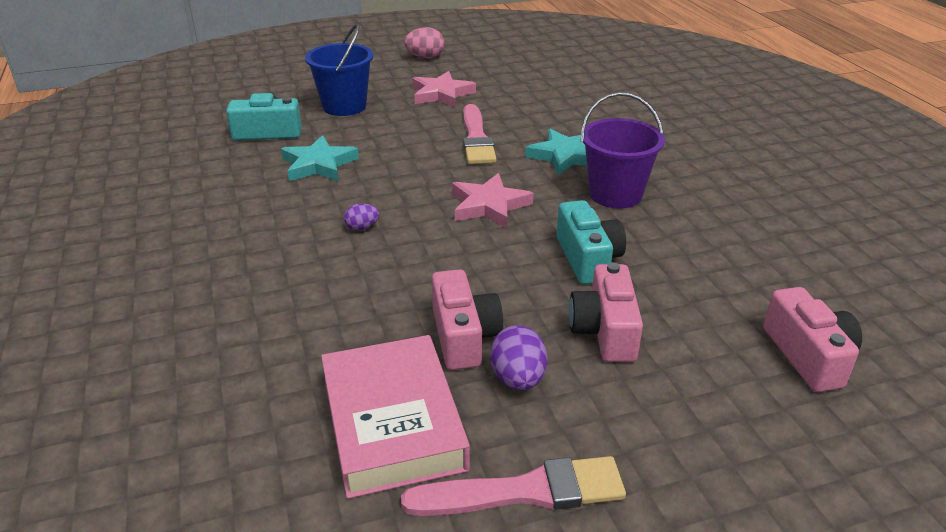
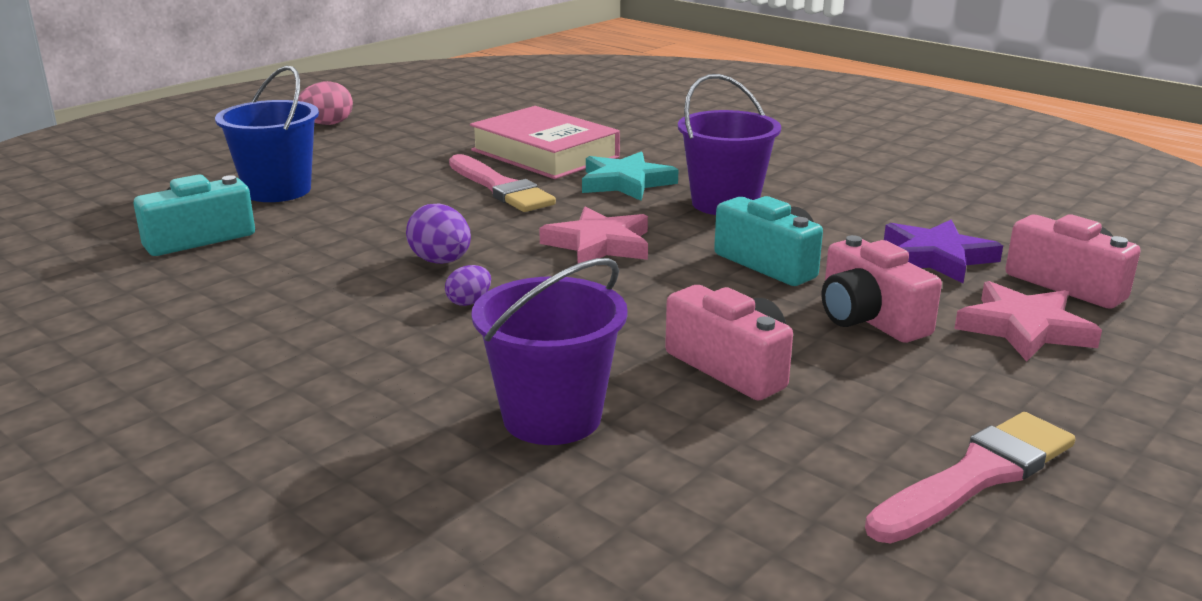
camera: 30 degrees left, 10 degrees down
(317, 333) = (552, 417): none -> purple bucket
(318, 164) = (321, 255): turquoise star -> none
(392, 423) = (760, 469): pink book -> pink book (544, 154)
(441, 94) = (398, 155): pink star -> pink star (1024, 328)
(518, 379) = (839, 385): purple egg -> purple egg (441, 261)
(724, 293) = (936, 257): none -> purple star

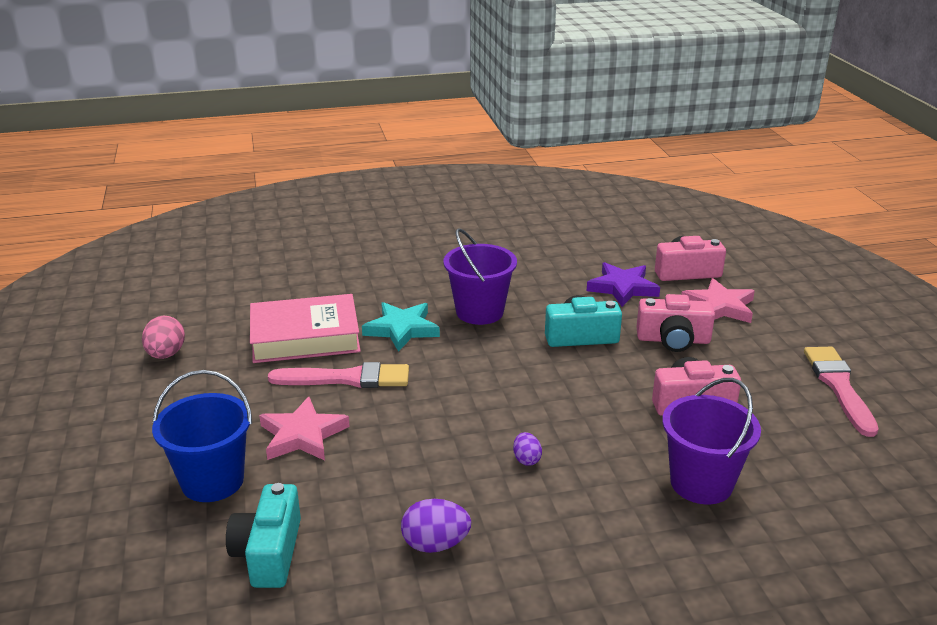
camera: 55 degrees left, 5 degrees up
(327, 124) = (80, 408): pink egg -> pink egg (166, 354)
(441, 261) = (450, 449): purple egg -> purple egg (435, 544)
(599, 244) = (491, 379): pink star -> pink star (302, 435)

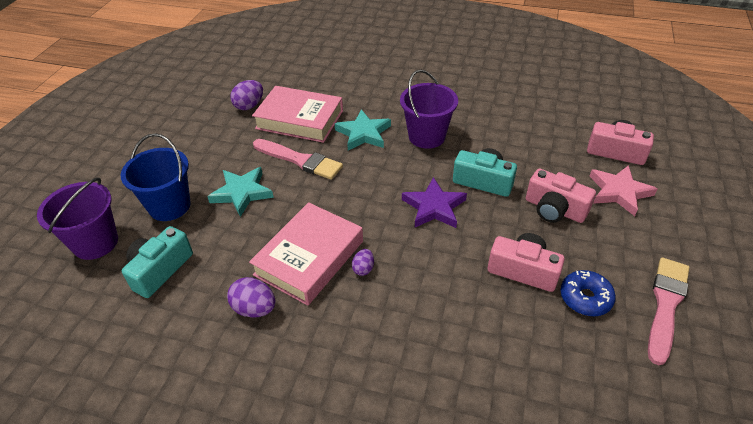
camera: 30 degrees right, 15 degrees up
(166, 354) = (213, 106): pink egg -> none
(219, 340) = (249, 106): none -> purple egg
(302, 435) = (242, 193): pink star -> turquoise star
(453, 471) = (309, 258): none -> pink book
(622, 288) = (550, 149): purple star -> purple star (434, 207)
(701, 483) = (473, 343): purple bucket -> purple bucket (95, 243)
(768, 406) = (585, 298): none -> blue donut

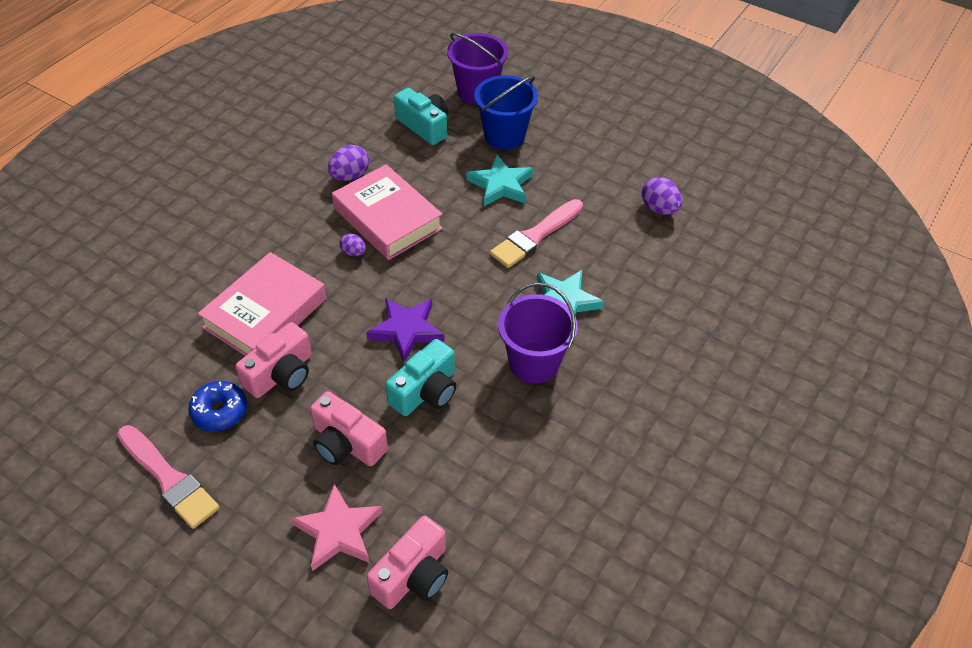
camera: 105 degrees right, 5 degrees up
(299, 120) = (614, 248): pink book -> pink book (265, 313)
(554, 209) = (347, 443): pink camera -> pink camera turned 105 degrees counterclockwise

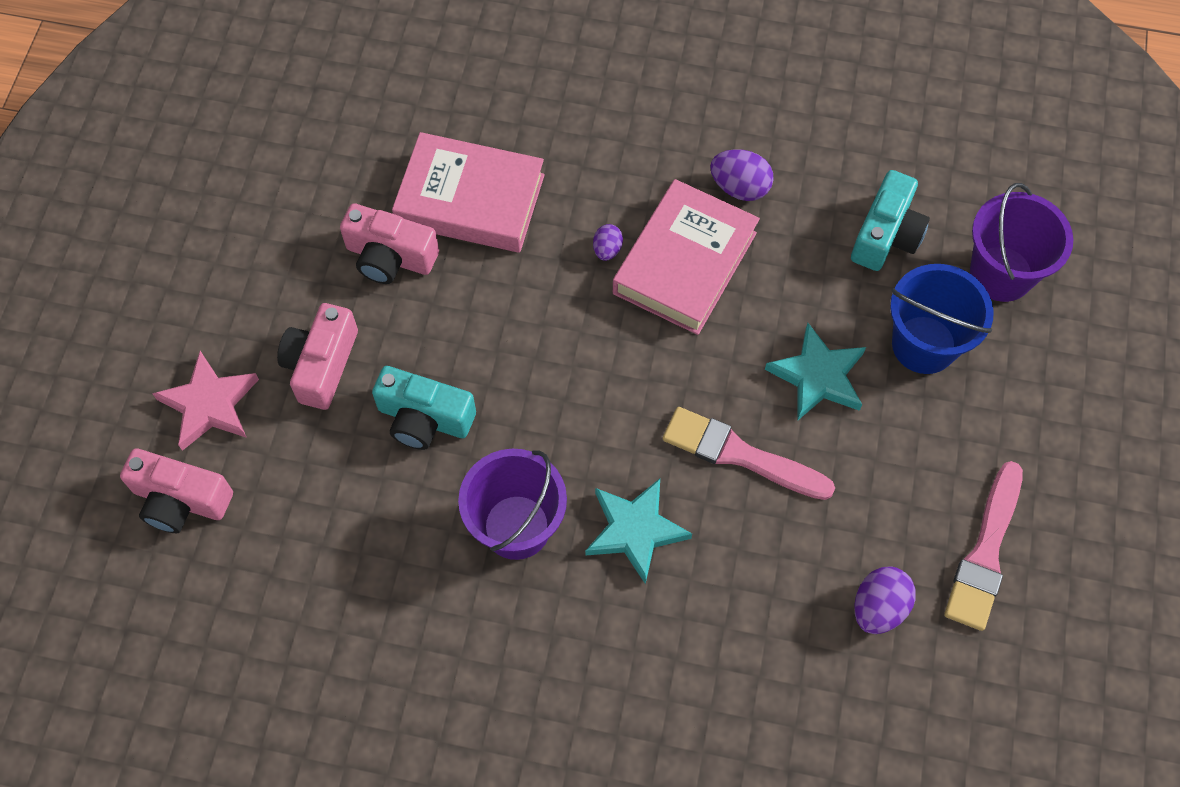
camera: 70 degrees right, 15 degrees up
(169, 479) = (219, 216): pink brush -> pink brush (985, 552)
(219, 411) = (318, 221): blue donut -> none
(406, 330) = (508, 360): purple star -> none

